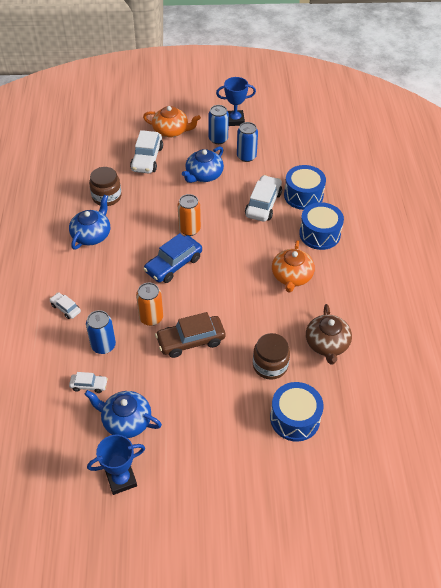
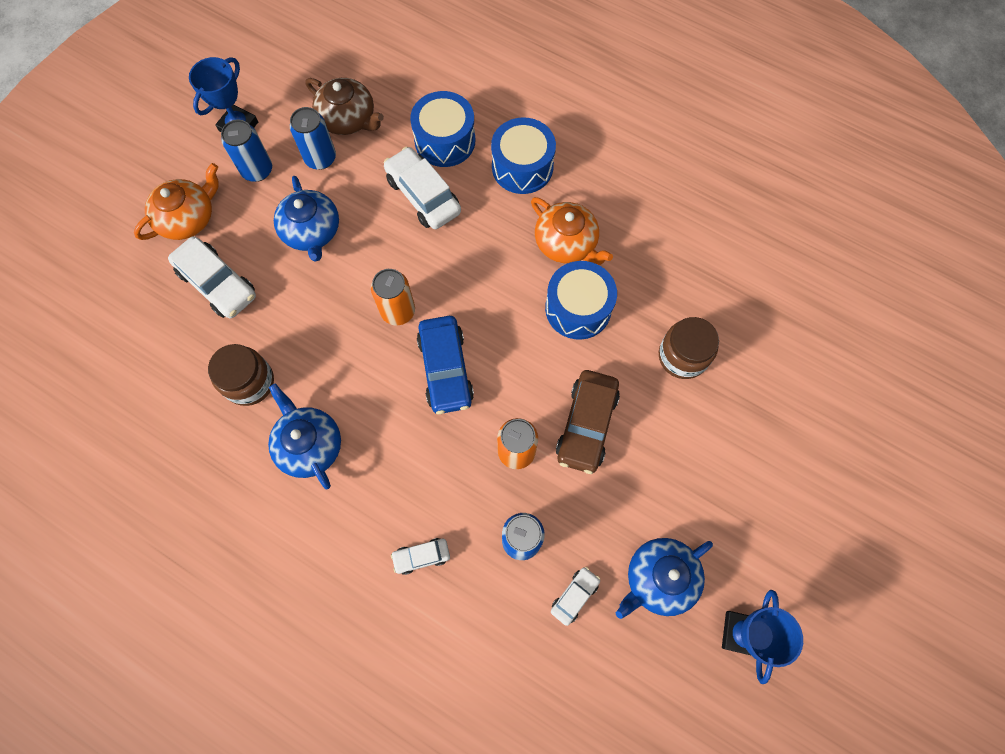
camera: 55 degrees left, 20 degrees up
(295, 418) = (772, 378): blue drum -> blue drum (578, 308)
(327, 344) = (692, 274): brown teapot -> brown teapot (348, 119)

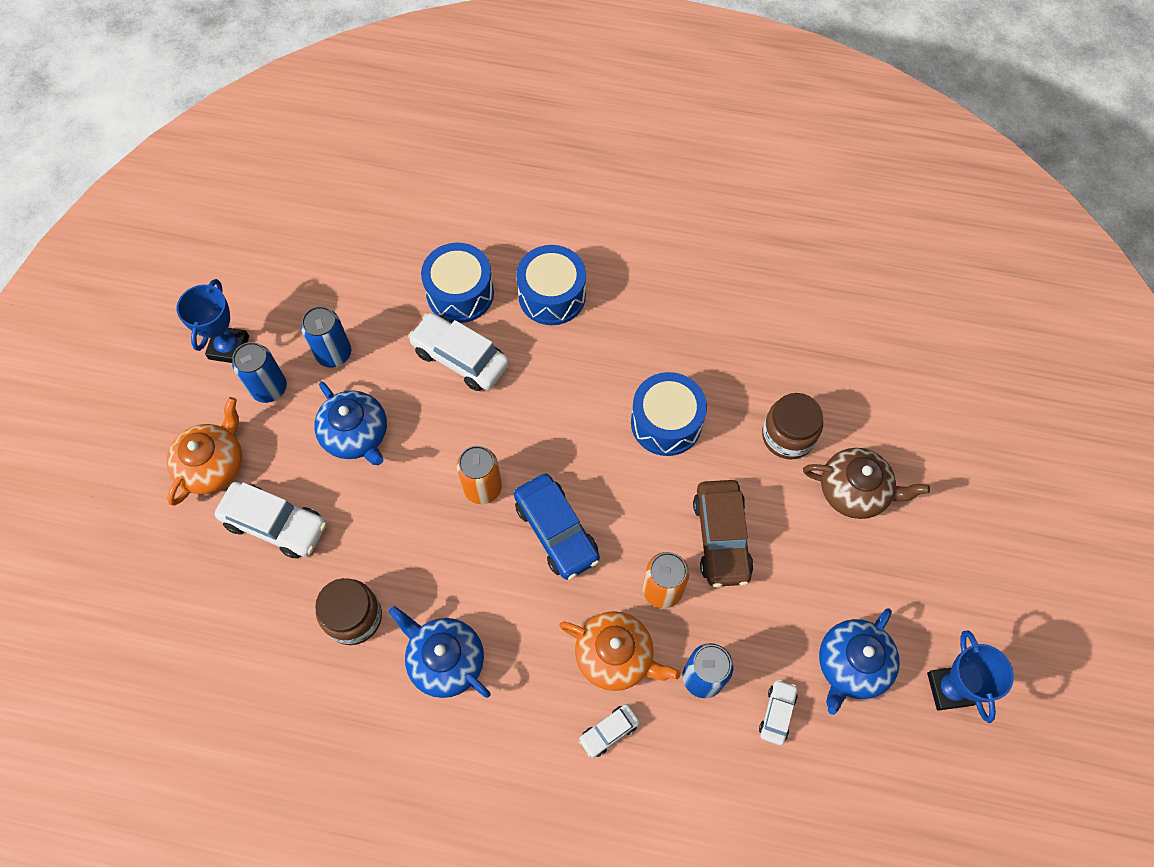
camera: 20 degrees left, 5 degrees down
(348, 119) = (347, 302): brown teapot -> brown teapot (855, 491)
(566, 243) = (628, 360): orange teapot -> orange teapot (615, 656)

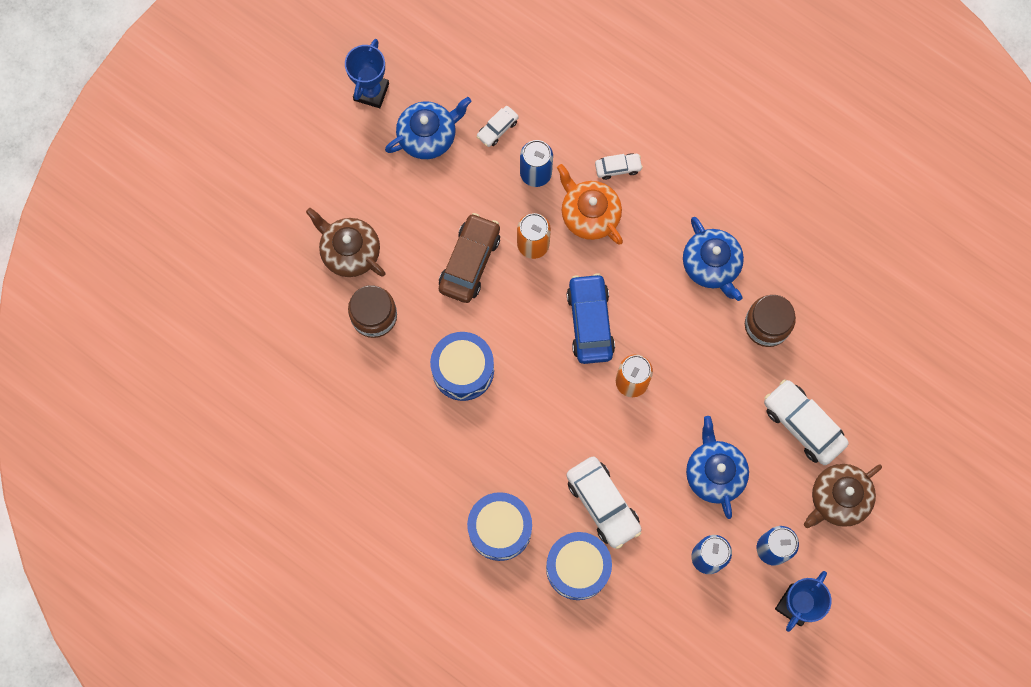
camera: 155 degrees left, 10 degrees up
(213, 464) = (838, 498): orange teapot -> brown teapot

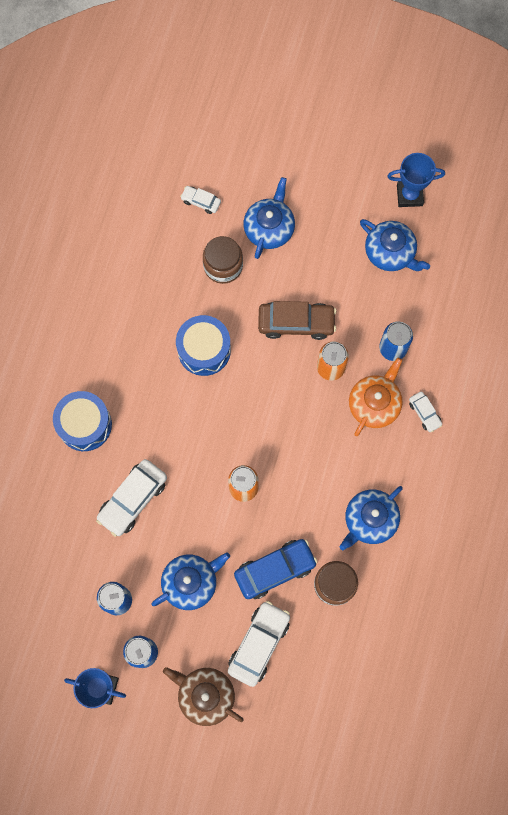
camera: 70 degrees right, 0 degrees up
(350, 251) = (269, 228): brown teapot -> blue teapot
(497, 129) = (419, 304): white car -> white car (201, 202)
(577, 568) = (73, 497): blue drum -> none
(590, 322) = (281, 436): blue car -> blue car (275, 570)

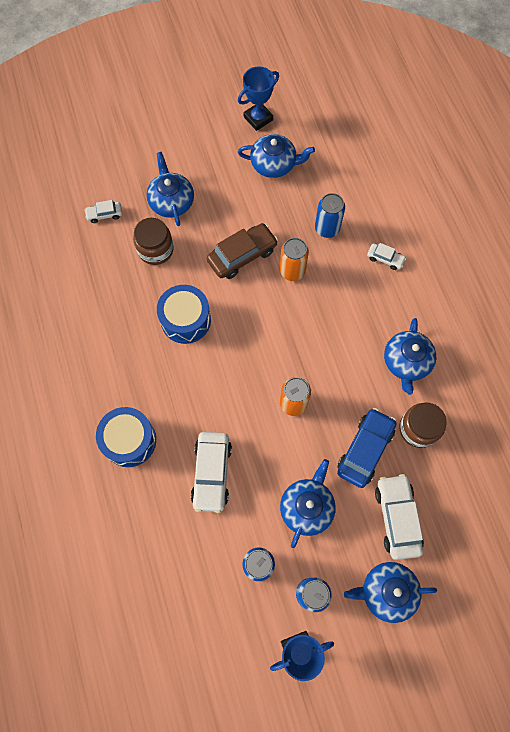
camera: 35 degrees left, 5 degrees down
(205, 695) = (386, 591): brown teapot -> blue teapot
(374, 404) = (344, 276): orange teapot -> none

